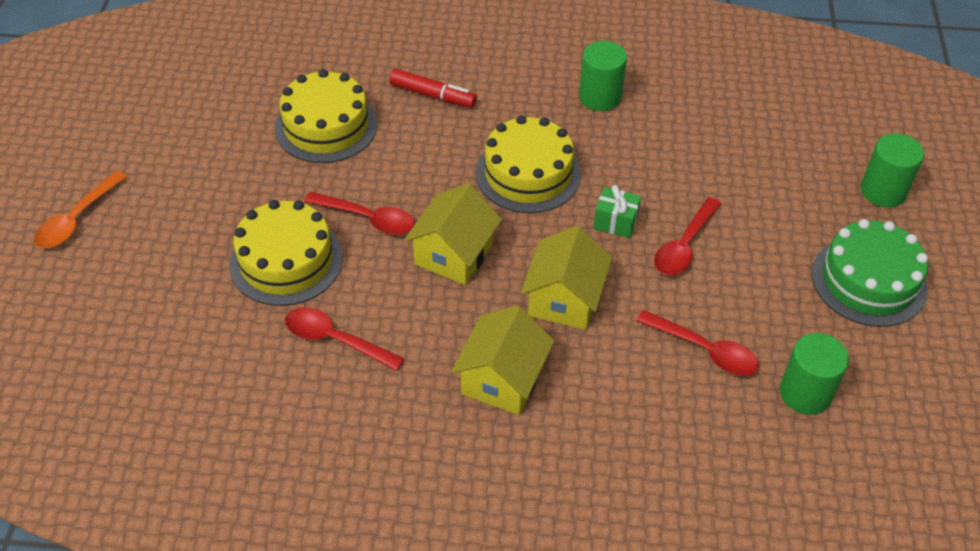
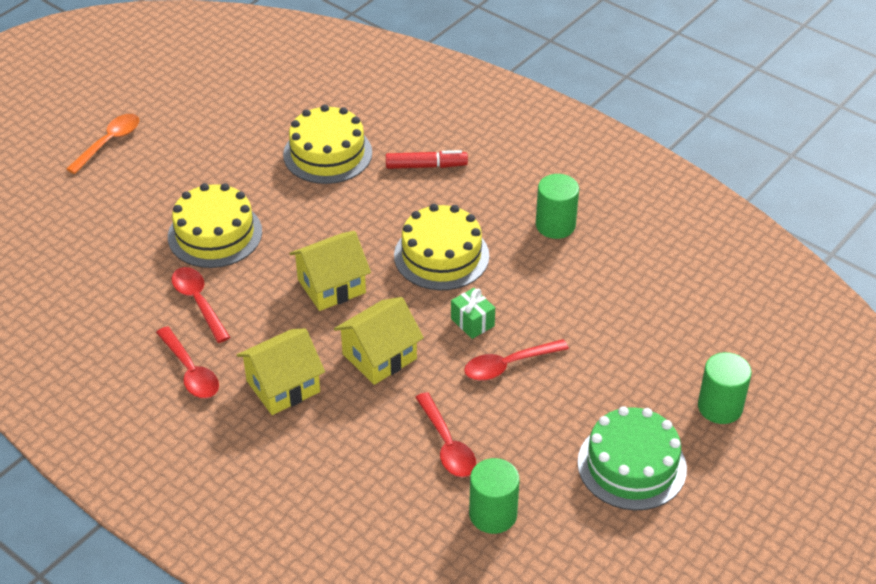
camera: 35 degrees right, 5 degrees down
(77, 219) = (109, 142): orange spoon -> orange spoon turned 150 degrees clockwise
(368, 219) = (296, 232): red spoon -> red spoon (191, 371)
(433, 95) = (426, 166): red marker -> red marker turned 60 degrees counterclockwise

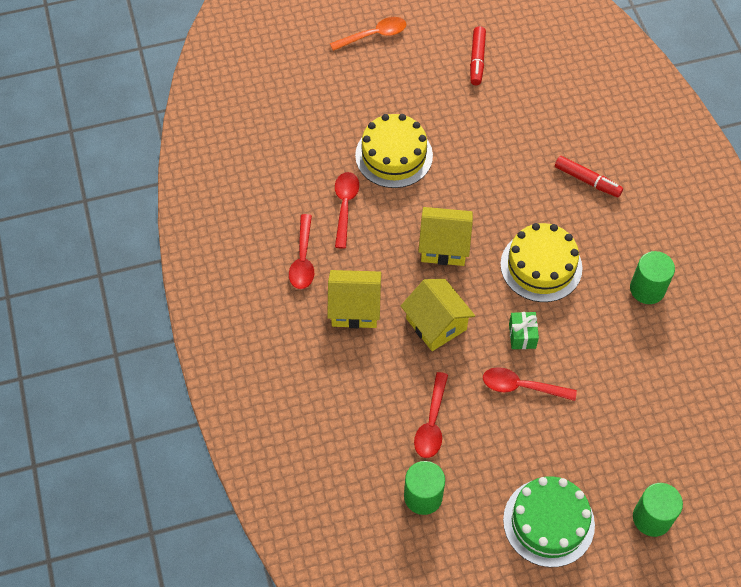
camera: 35 degrees right, 15 degrees up
(235, 117) = (477, 60): none -> red marker
(327, 154) = (521, 129): yellow cake -> none
(379, 356) = (436, 324): yellow house -> yellow house turned 60 degrees clockwise

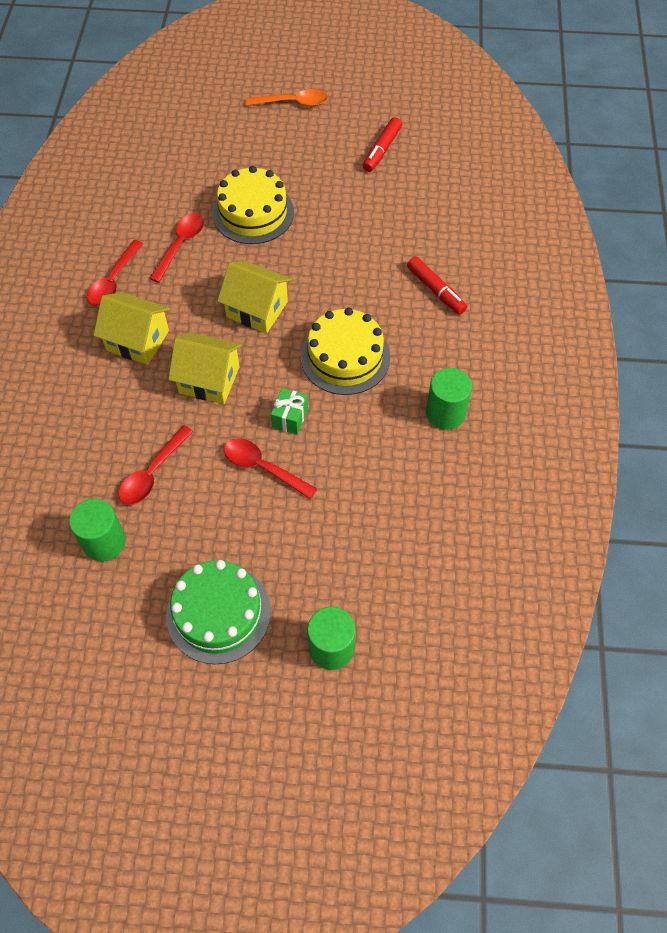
camera: 20 degrees right, 0 degrees up
(436, 324) = (209, 380): yellow house -> yellow house turned 60 degrees counterclockwise

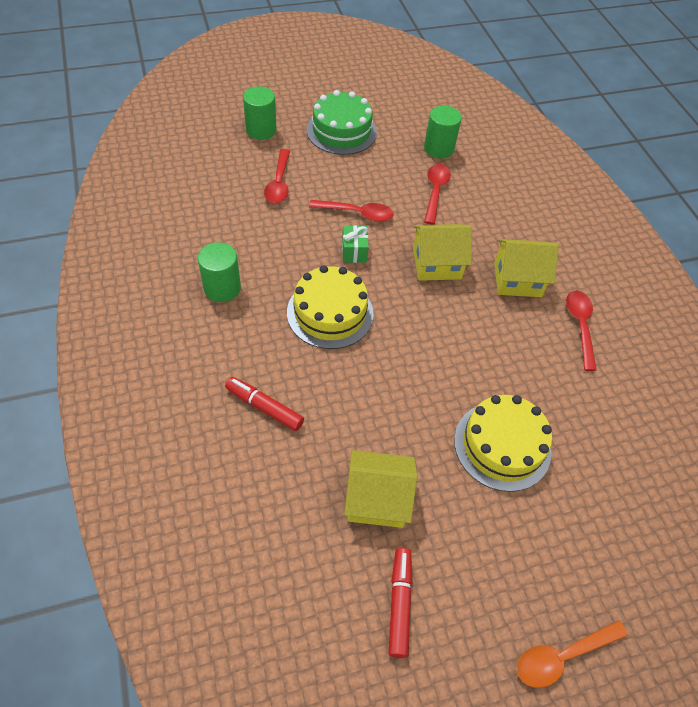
camera: 155 degrees right, 5 degrees down
(180, 245) = (548, 382): red spoon -> red spoon (279, 183)
(257, 309) = (433, 336): yellow house -> yellow house (377, 499)

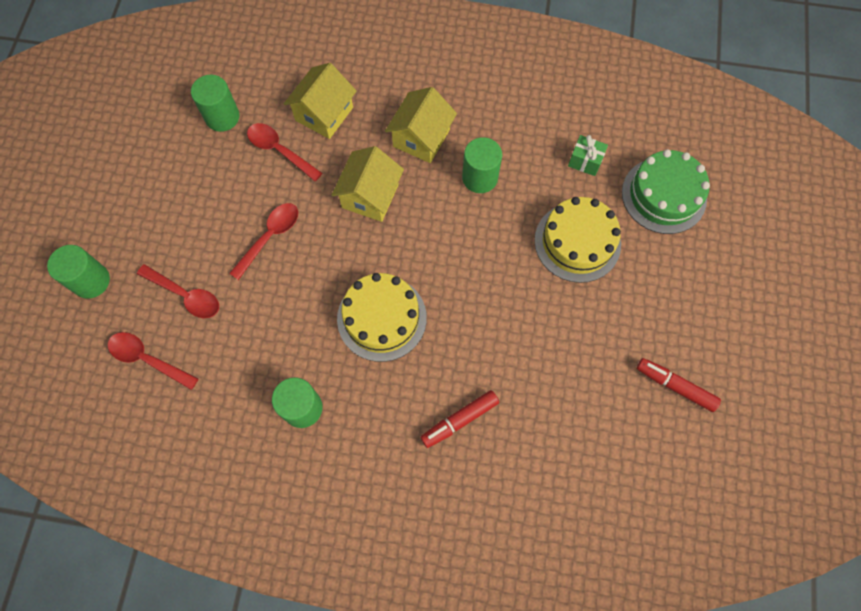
camera: 60 degrees left, 15 degrees up
(341, 131) = (142, 198): green cake -> green cake (663, 195)
(354, 252) = (318, 263): green gift -> green gift (585, 161)
(377, 499) = (585, 363): yellow house -> yellow house (324, 114)
(511, 337) = (480, 177): none -> green cylinder
(562, 656) = (751, 292): orange spoon -> none
(580, 326) = (493, 117): red spoon -> red spoon (147, 359)

